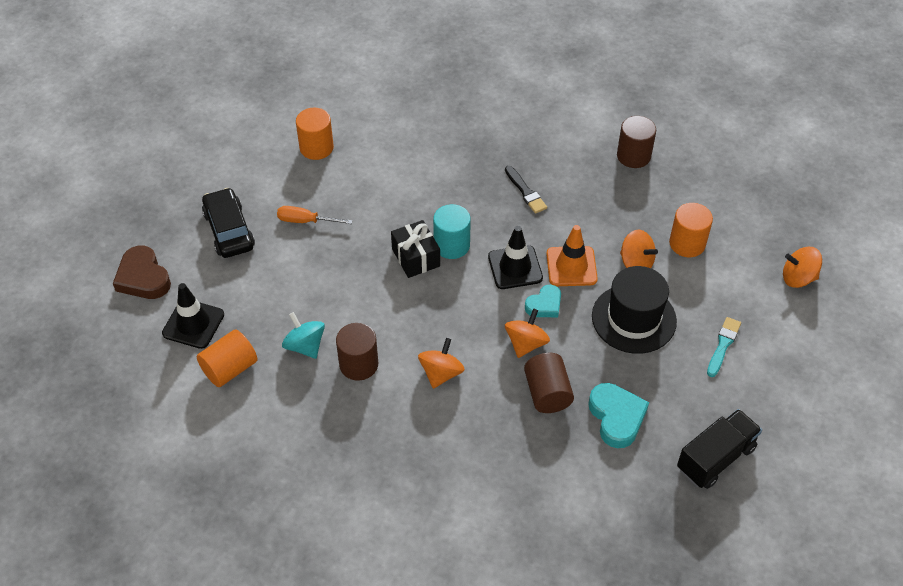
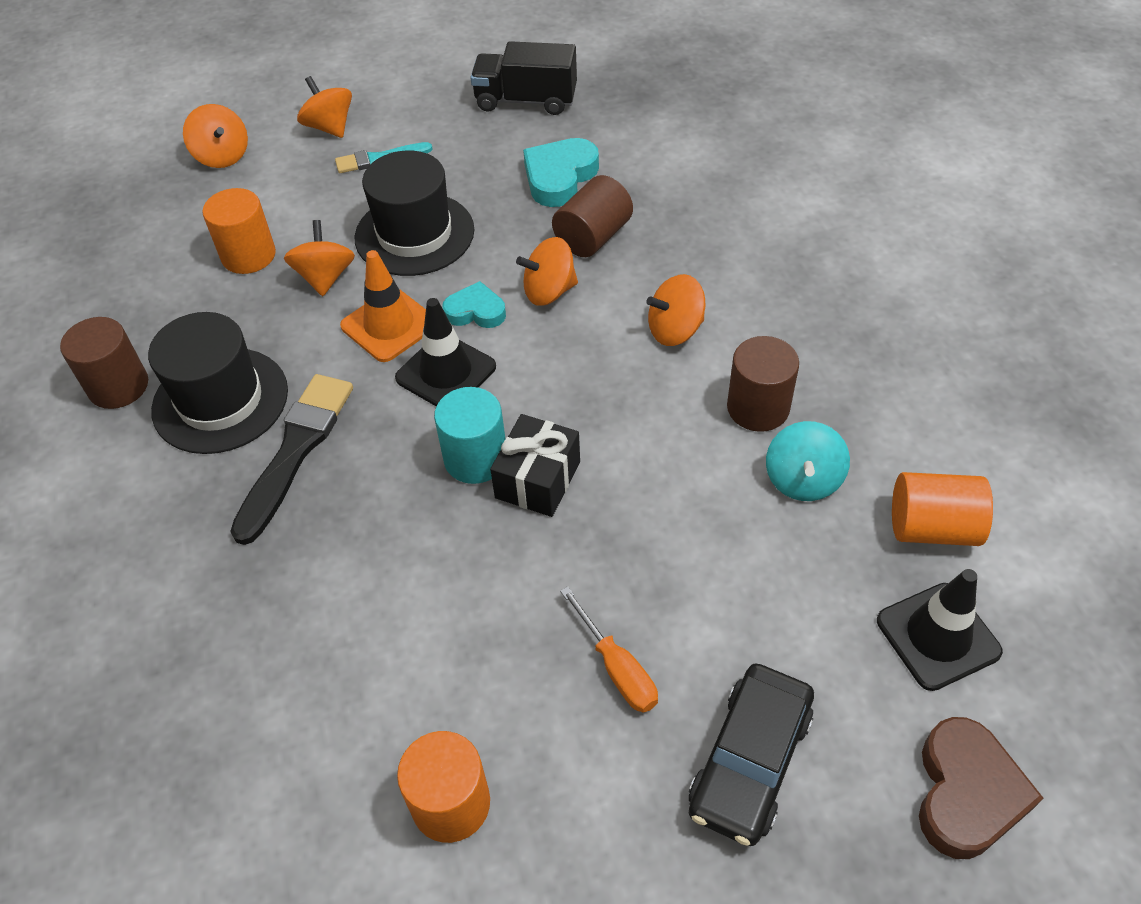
camera: 130 degrees left, 0 degrees up
(525, 192) = (296, 450): black brush -> black brush, size x1.70
(586, 183) = (220, 400): none -> black hat
(782, 341) = (329, 127): none -> orange spinning top

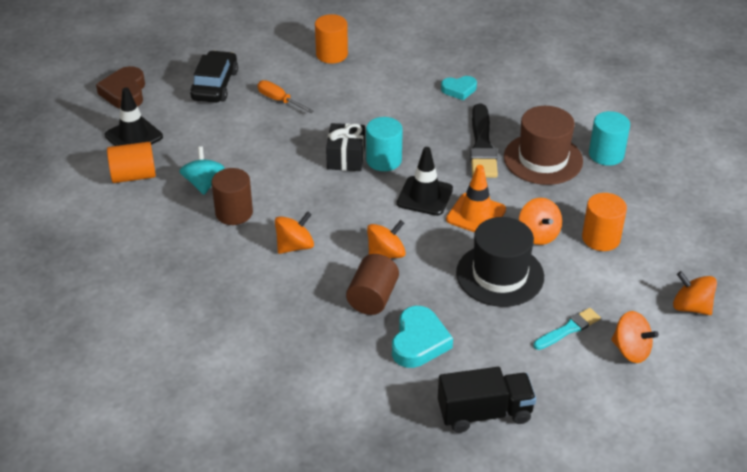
camera: 160 degrees right, 10 degrees down
(118, 386) = (606, 154): brown cylinder -> turquoise cylinder
(220, 400) = (543, 159): black hat -> brown hat
(475, 311) = (427, 233): turquoise heart -> turquoise heart (459, 90)

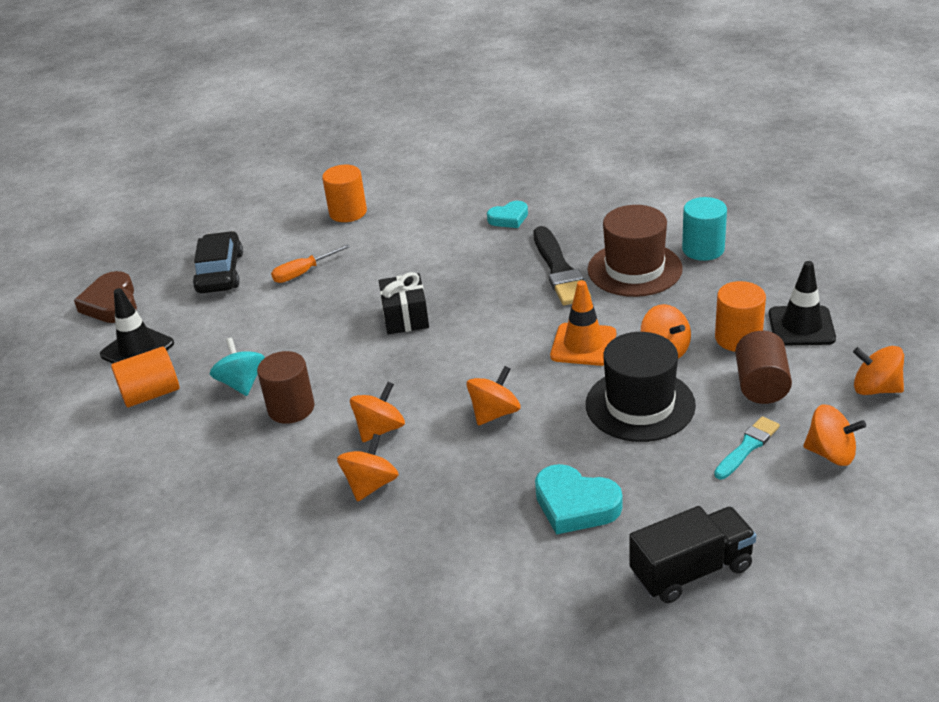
camera: 10 degrees left, 5 degrees down
(273, 288) = (371, 485): none -> orange spinning top
(279, 100) = (303, 273): orange screwdriver -> orange screwdriver turned 60 degrees counterclockwise
(372, 298) = (498, 467): brown cylinder -> brown cylinder (761, 385)
(384, 160) = (451, 310): turquoise cylinder -> none
(419, 342) = (575, 505): turquoise heart -> turquoise heart turned 120 degrees clockwise
(424, 196) = (515, 338): black traffic cone -> black traffic cone (801, 326)

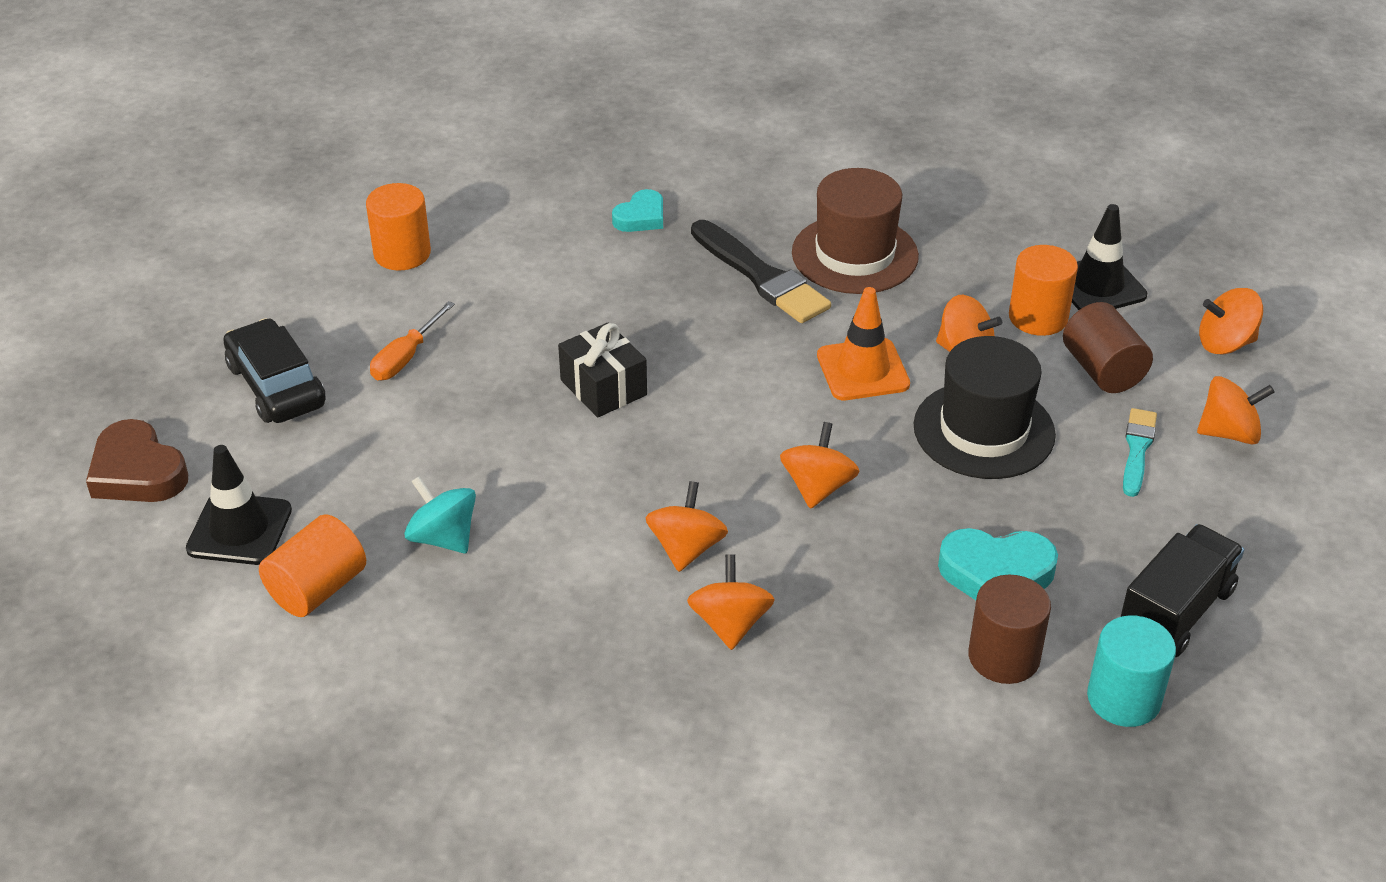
camera: 30 degrees left, 5 degrees up
(291, 408) = (542, 553): brown cylinder -> brown cylinder (1004, 657)
(703, 249) = (919, 210): turquoise cylinder -> turquoise cylinder (1123, 699)

